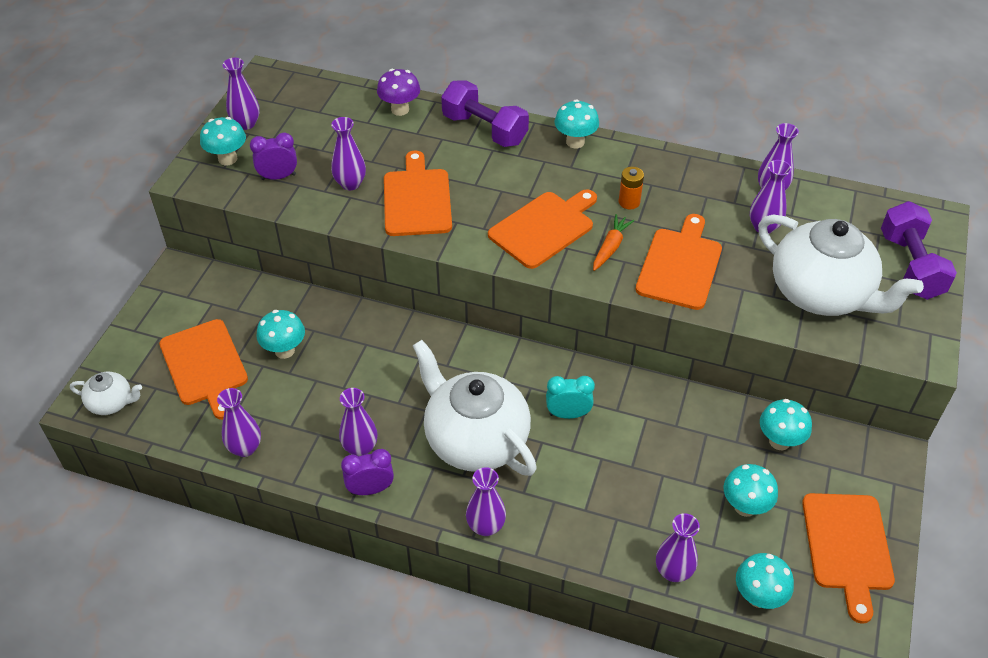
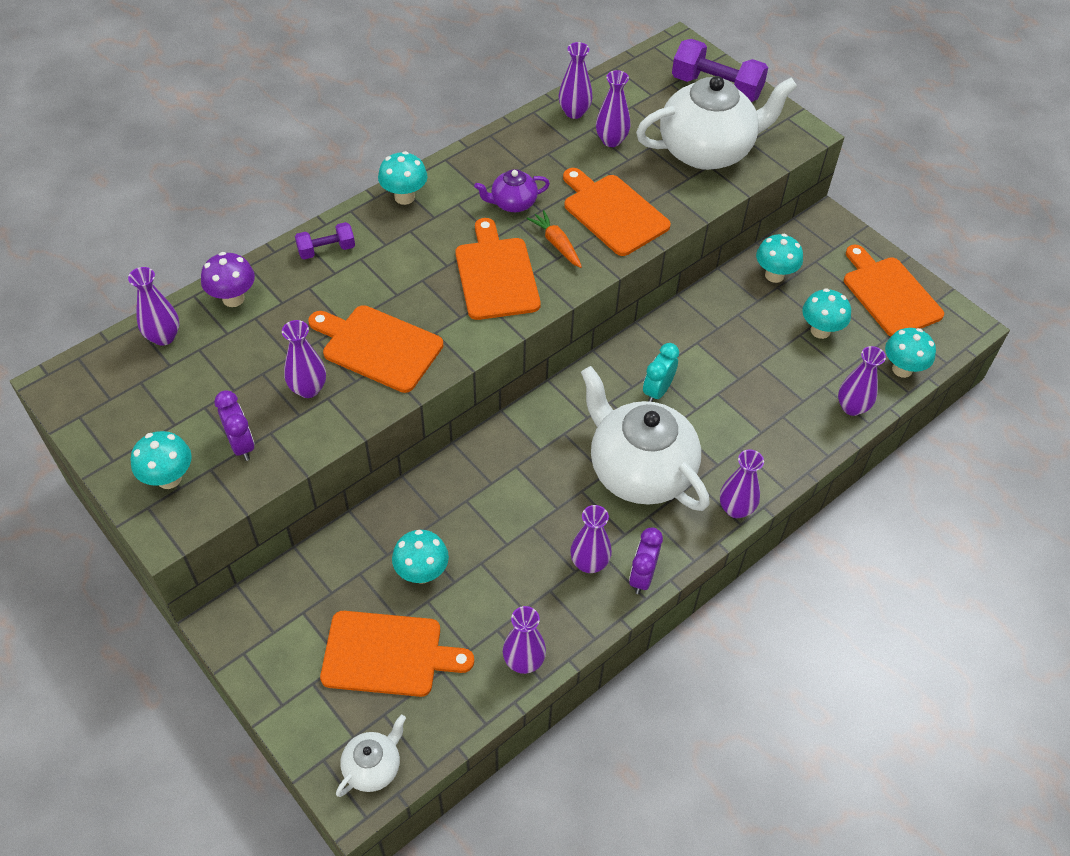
camera: 60 degrees left, 5 degrees up
(246, 124) = (125, 437): purple vase -> purple vase (163, 337)
(278, 177) = (241, 445): purple clock -> purple clock turned 135 degrees clockwise
(475, 439) = (639, 470): white teapot -> white teapot turned 60 degrees clockwise
(485, 129) = (326, 250): purple dumbbell -> purple dumbbell, size x0.56
(629, 202) = (512, 203): orange battery -> purple teapot
(847, 547) = (889, 294): orange cutting board -> orange cutting board turned 150 degrees counterclockwise

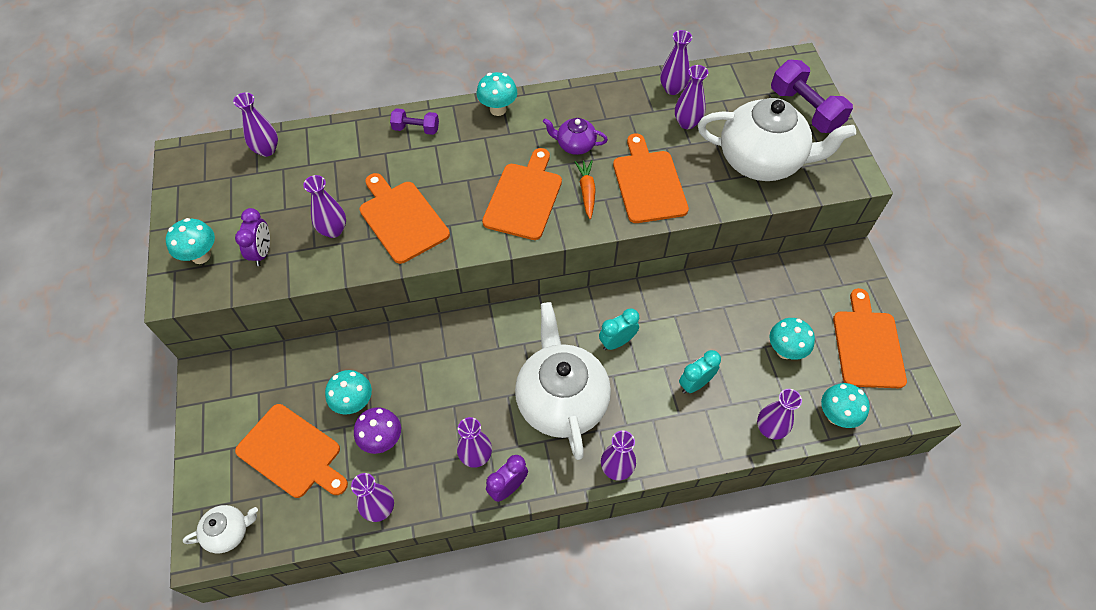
camera: 30 degrees right, 5 degrees up
(233, 298) = (329, 140): purple mushroom -> purple mushroom (382, 440)
(758, 397) = (695, 384): none -> turquoise clock
(774, 275) = (775, 287): turquoise mushroom -> none

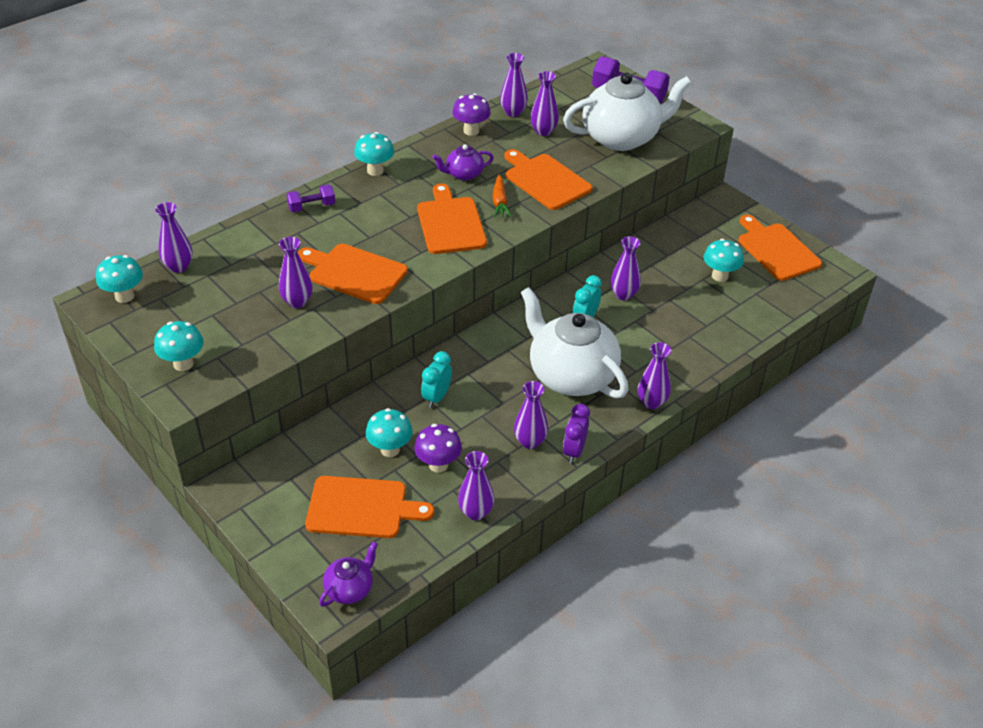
camera: 30 degrees left, 15 degrees down
(229, 532) = (350, 589): white teapot -> purple teapot
(262, 252) = (243, 340): purple clock -> none
(587, 191) = (500, 202): orange carrot -> orange carrot turned 150 degrees counterclockwise
(617, 96) = (471, 131): none -> purple mushroom
(695, 384) = (668, 323): turquoise clock -> turquoise clock (436, 397)
(770, 429) = (747, 330): purple vase -> purple vase (623, 295)
(836, 416) = (788, 303): turquoise mushroom -> turquoise mushroom (124, 296)

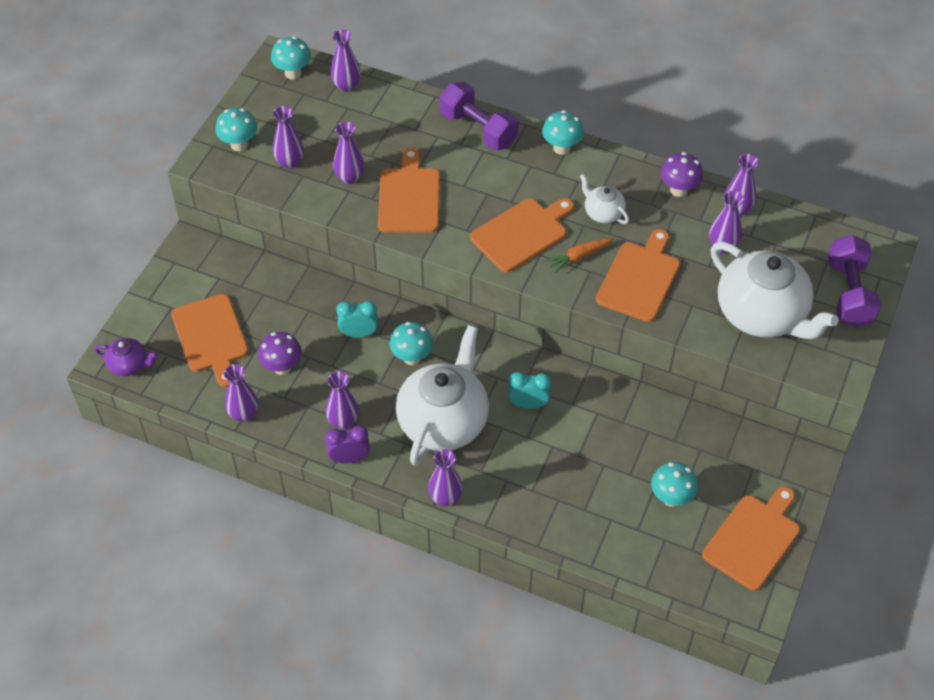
camera: 65 degrees right, 10 degrees up
(312, 207) = (478, 129): purple dumbbell -> purple dumbbell, size x1.79
(390, 449) = (282, 327): turquoise mushroom -> turquoise mushroom (412, 357)
(463, 174) = (603, 213): purple teapot -> white teapot
(623, 295) = (585, 423): purple vase -> purple vase (290, 162)

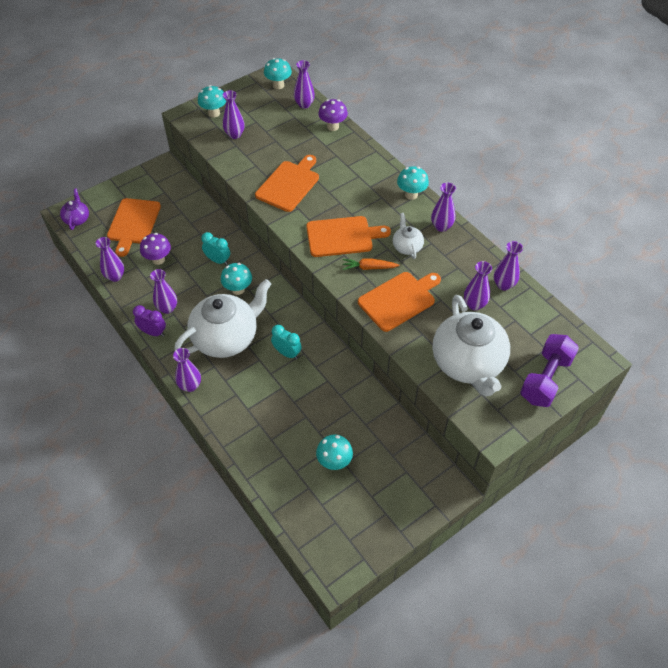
camera: 30 degrees right, 0 degrees up
(129, 365) = (77, 219): purple teapot -> purple teapot turned 135 degrees counterclockwise
(350, 177) = (262, 158): purple vase -> purple vase (441, 226)
(478, 129) = (366, 161): purple dumbbell -> none
(678, 190) = (471, 254): purple mushroom -> purple mushroom (333, 127)
(753, 539) = (370, 521): orange cutting board -> none

